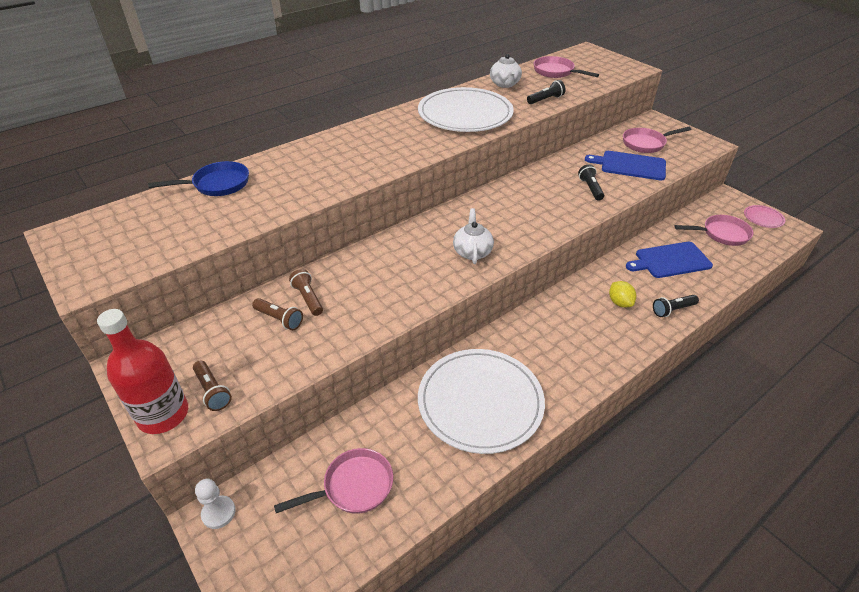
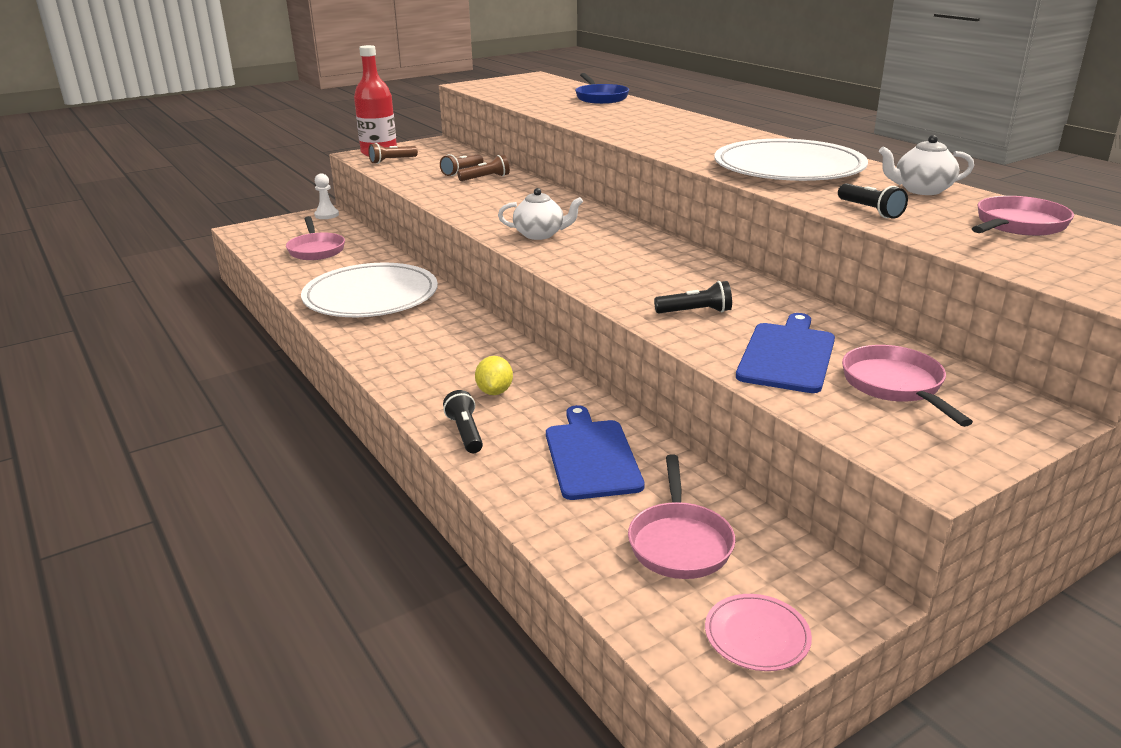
camera: 95 degrees right, 15 degrees down
(619, 302) = (495, 391): yellow lemon -> yellow lemon turned 75 degrees counterclockwise

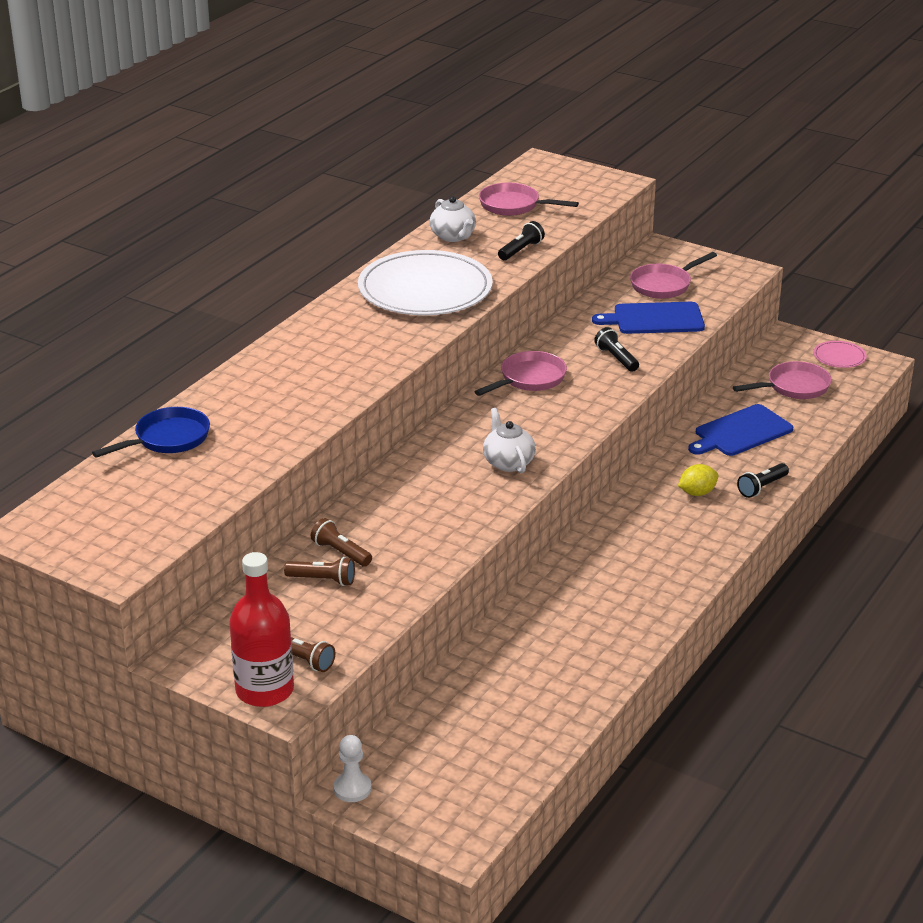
camera: 115 degrees left, 5 degrees up
(316, 250) = (485, 732): pink pan -> pink pan (529, 379)
(371, 296) = (581, 628): white plate -> none

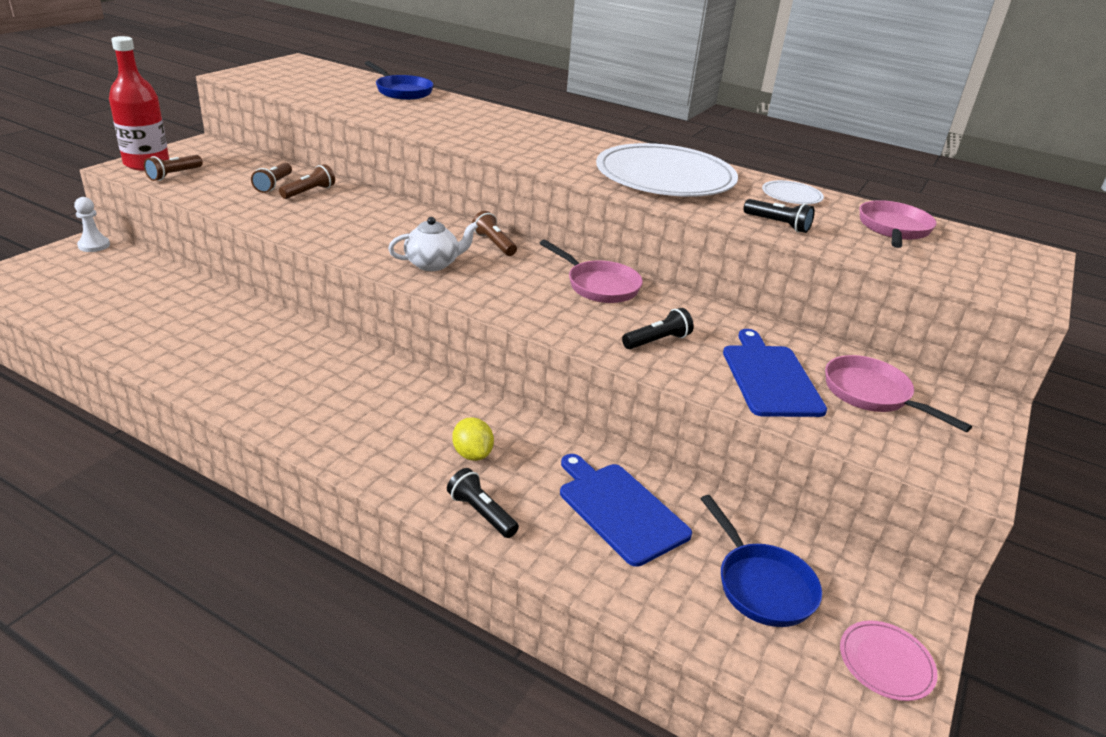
camera: 85 degrees right, 0 degrees up
(453, 236) = (791, 195): white teapot -> white plate
(454, 431) = (494, 243): none -> brown flashlight
(794, 387) = (761, 585): pink pan -> blue pan

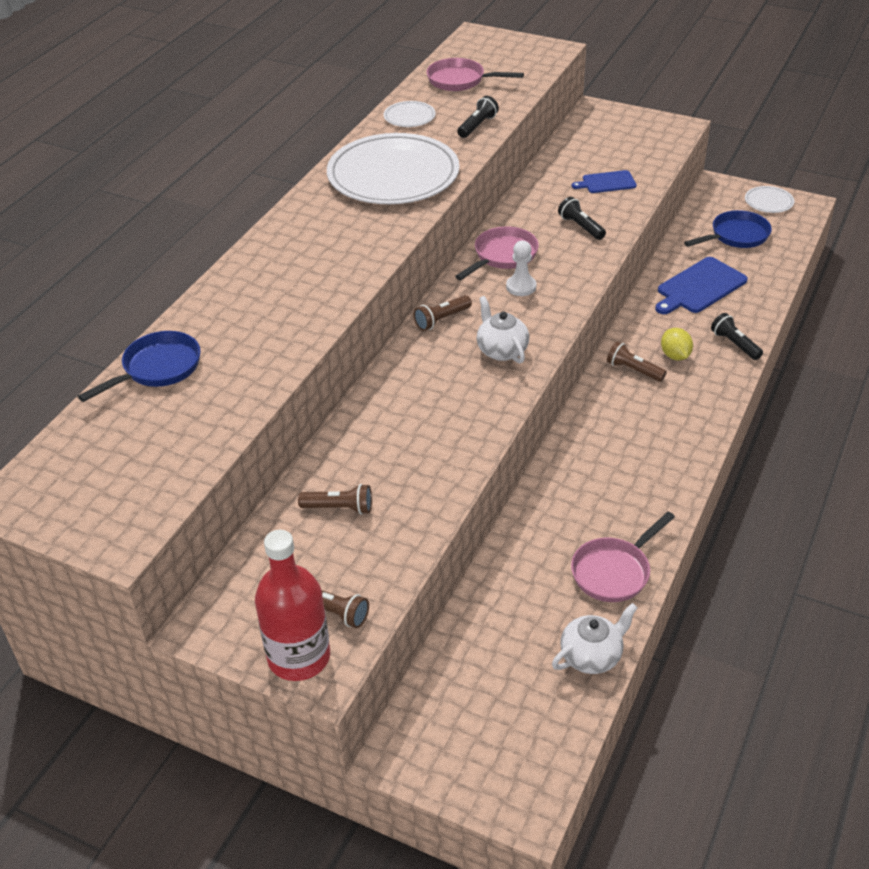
camera: 90 degrees left, 10 degrees up
(90, 324) = (592, 656): none -> white teapot
(94, 245) = (402, 745): white pawn -> white pawn (521, 287)
(309, 192) = (352, 472): brown flashlight -> brown flashlight (633, 370)
(472, 454) = (675, 356): yellow lemon -> yellow lemon turned 75 degrees counterclockwise
(481, 513) = (734, 344): black flashlight -> black flashlight turned 105 degrees clockwise
(770, 378) = (607, 182): blue cutting board -> blue cutting board, size x0.61
(871, 394) = (606, 147): pink pan -> pink pan (614, 571)
(886, 662) = (768, 201): pink plate -> white plate

